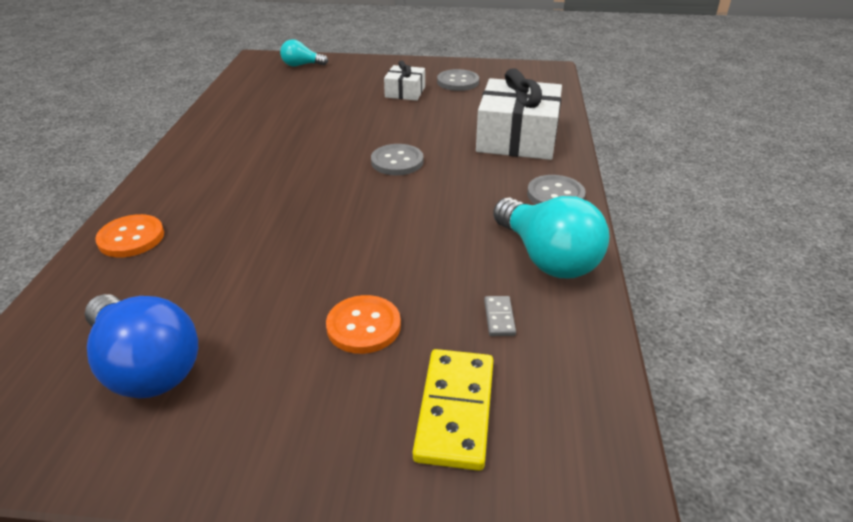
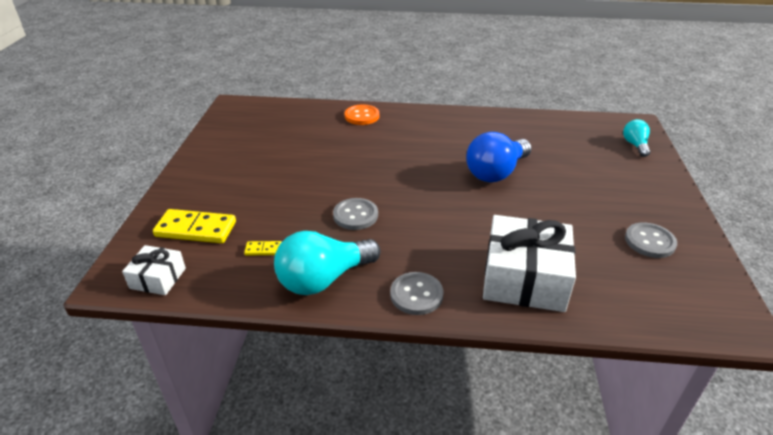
camera: 90 degrees right, 0 degrees up
(146, 366) = (259, 137): blue light bulb -> blue light bulb (496, 172)
(363, 326) = (270, 196): orange button -> none
(397, 161) = (462, 204): grey button -> grey button (355, 215)
(405, 92) = (604, 206): white gift -> white gift (158, 278)
(499, 318) = (263, 249): grey domino -> yellow domino

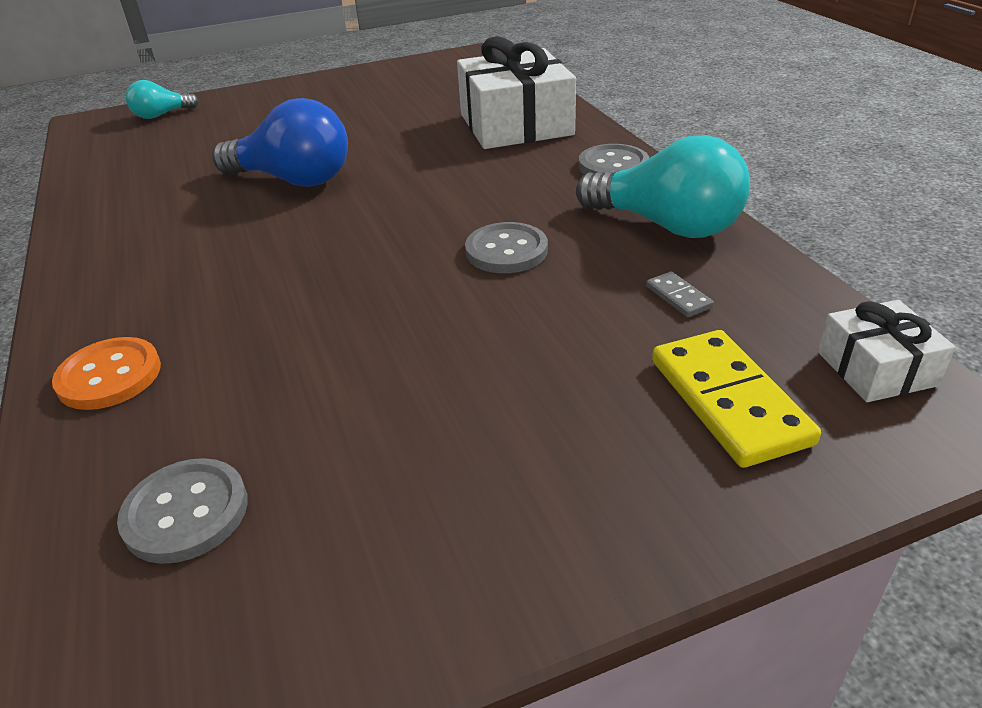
camera: 115 degrees left, 0 degrees up
(263, 249) = (678, 297): yellow domino -> grey domino
(649, 241) = (389, 87): grey button -> grey button (186, 512)

